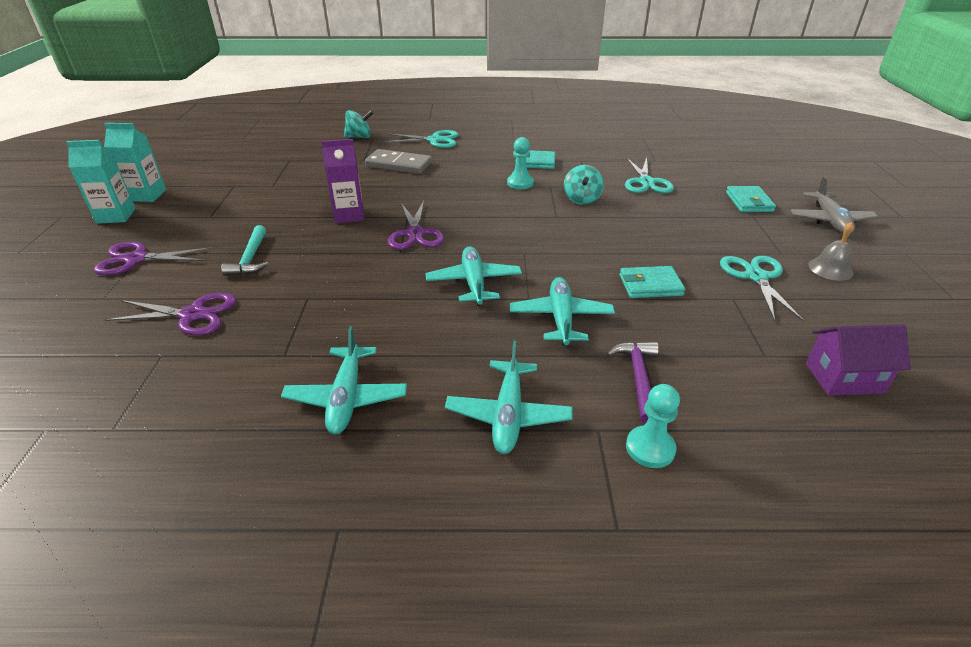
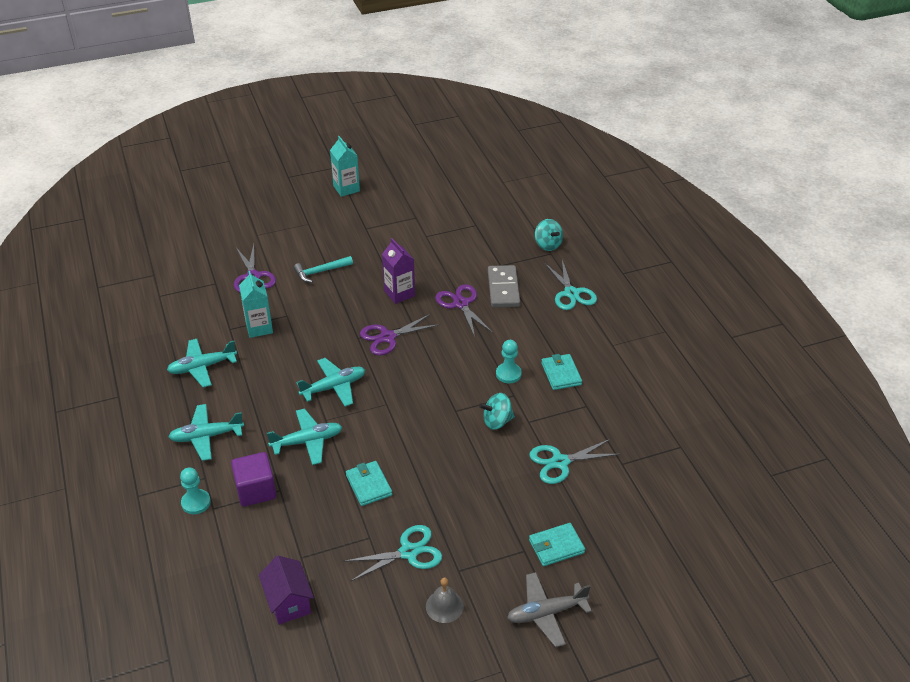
camera: 70 degrees right, 5 degrees up
(136, 259) = (300, 225): purple scissors -> purple scissors (461, 304)
(147, 195) = (380, 186): turquoise carton -> turquoise carton (259, 328)
(638, 378) = (256, 490): purple hammer -> purple cube

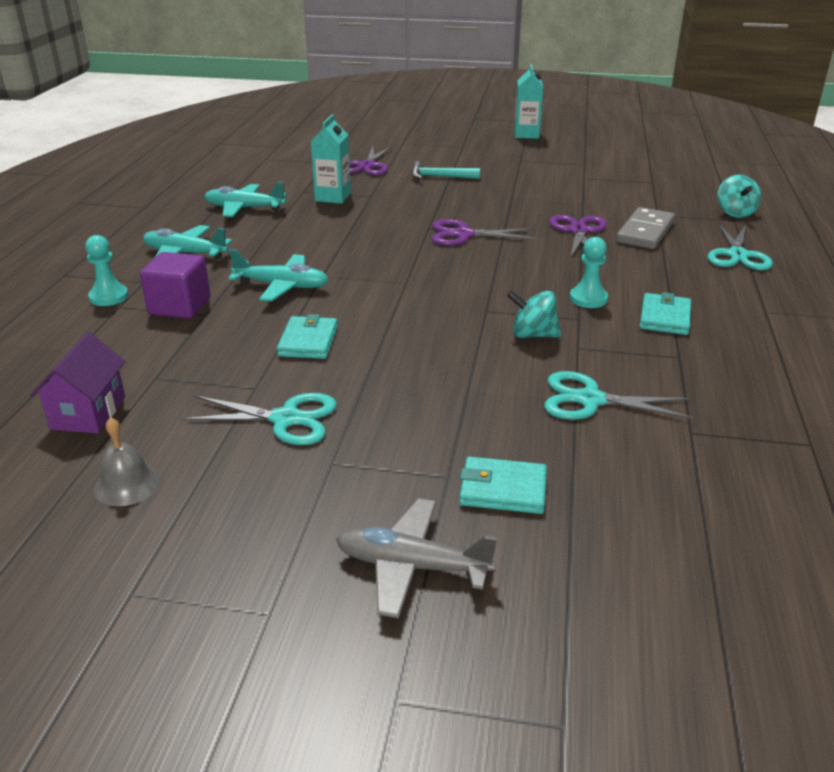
camera: 30 degrees right, 10 degrees down
(334, 387) = (360, 254): turquoise plane -> none
(399, 293) = (511, 208): purple carton -> none
(444, 606) = (269, 494): grey bell -> grey bell (127, 484)

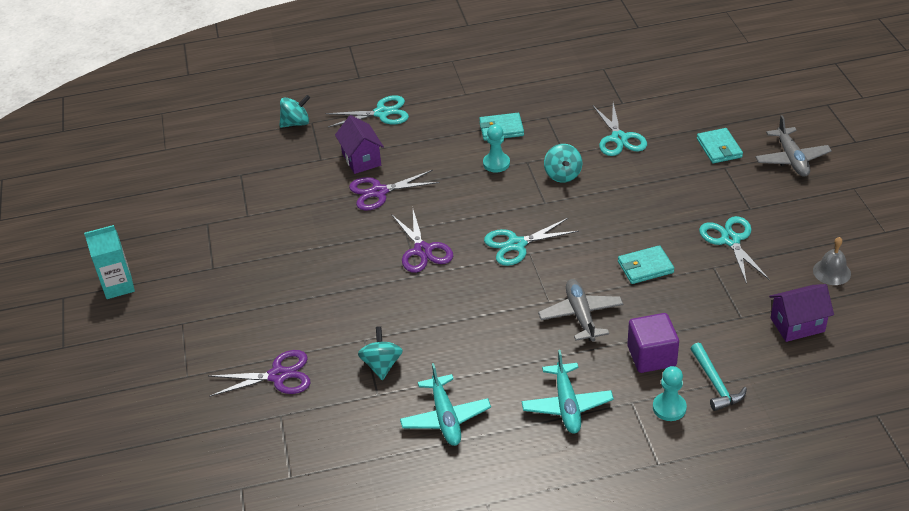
camera: 110 degrees left, 10 degrees up
(282, 286) = (581, 315): turquoise plane -> grey plane
(333, 197) = (382, 365): turquoise carton -> turquoise spinning top
(426, 279) = (516, 244): none -> turquoise scissors
(439, 177) = (288, 309): turquoise hammer -> turquoise hammer (715, 384)
(645, 232) = (361, 159): grey domino -> purple house

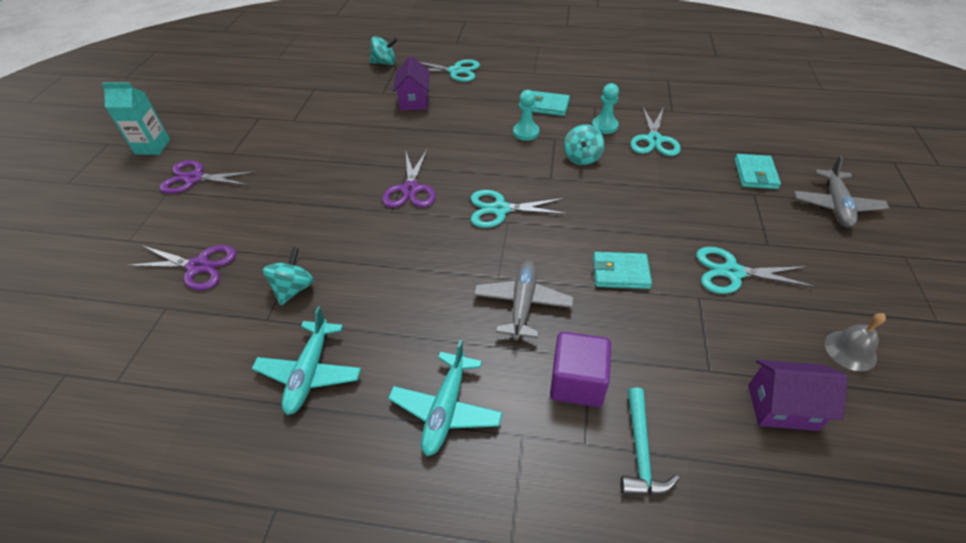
camera: 20 degrees right, 5 degrees up
(379, 192) = (409, 129): purple scissors -> purple scissors (194, 178)
(669, 408) = (565, 463): turquoise pawn -> turquoise pawn (604, 126)
(730, 240) = (732, 272): turquoise scissors -> turquoise scissors turned 90 degrees counterclockwise

